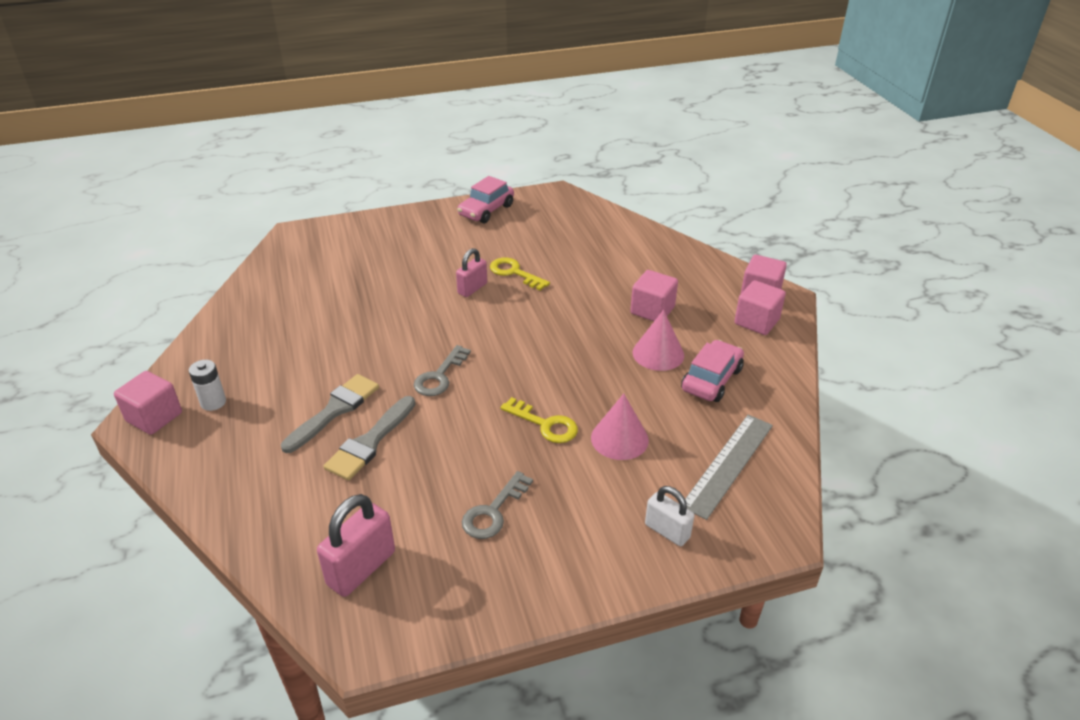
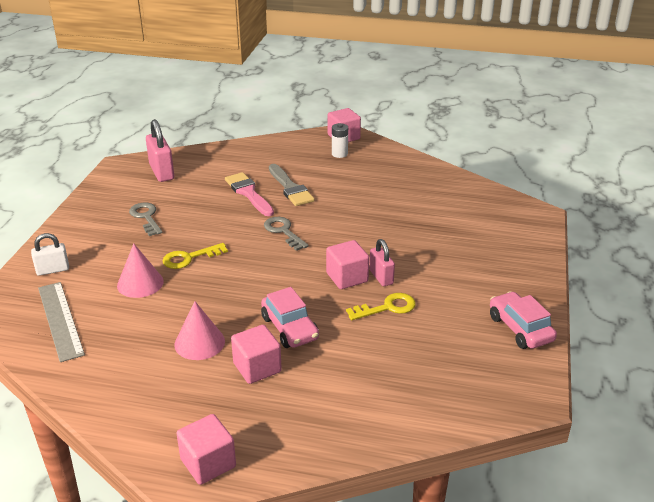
camera: 120 degrees right, 5 degrees down
(370, 442) = (248, 193): grey brush -> pink brush
(711, 380) = (139, 357): pink car -> pink car (289, 328)
(756, 321) = (173, 431): pink cube -> pink cube (347, 277)

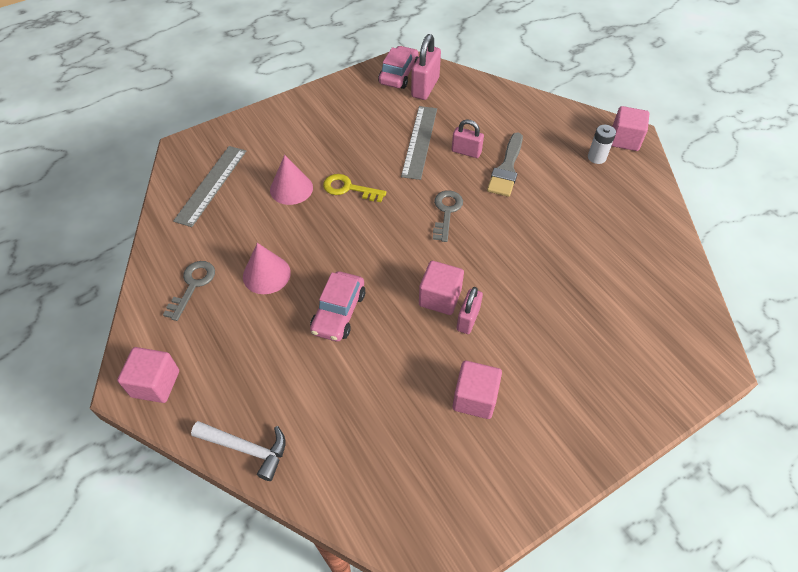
camera: 45 degrees right, 20 degrees up
(53, 270) = (254, 136): white padlock -> none
(146, 217) = (364, 127): grey key -> grey key (193, 285)
(204, 204) = (419, 141): none -> grey ruler
(248, 193) = (466, 152): pink brush -> pink padlock
(257, 368) = (275, 330): pink cube -> pink cube (474, 398)
(339, 443) = (246, 448): none -> white hammer
(387, 307) = (434, 354): yellow key -> none
(520, 328) = (521, 476): pink car -> pink car (399, 74)

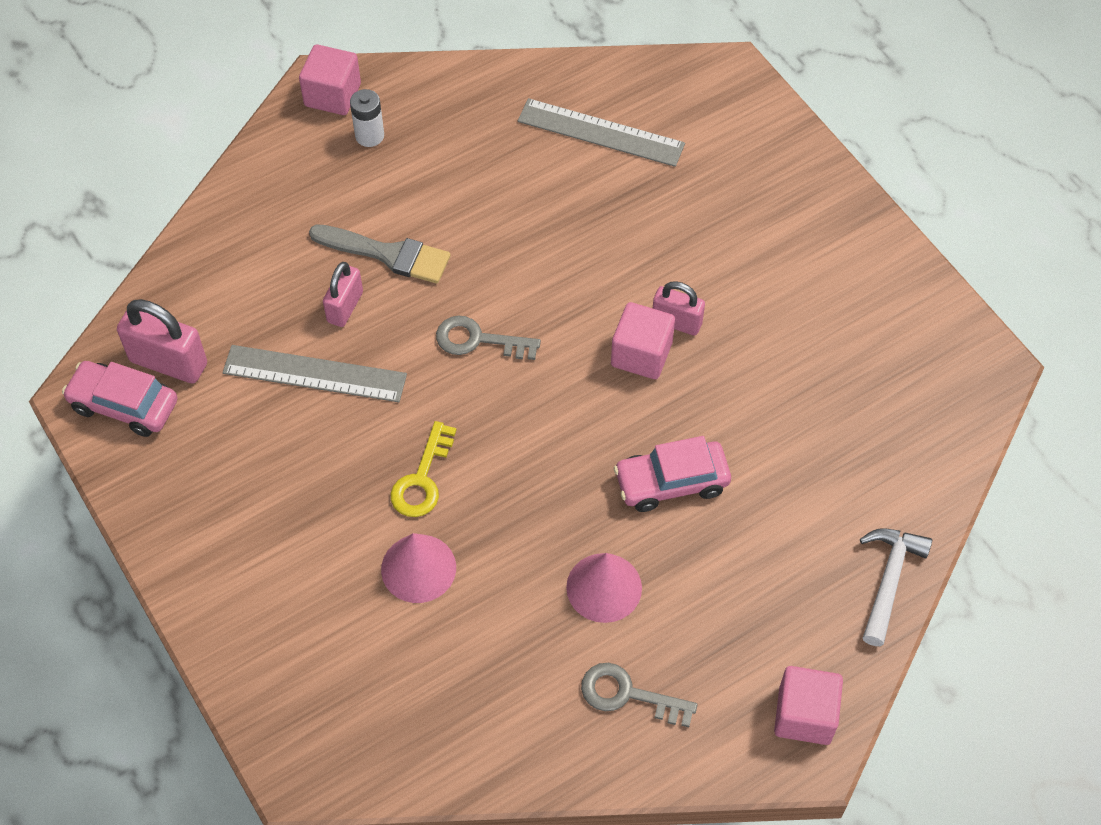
camera: 90 degrees left, 5 degrees up
(211, 185) = (404, 702): grey ruler -> grey ruler (601, 132)
(338, 312) = (671, 482): pink car -> pink car turned 150 degrees clockwise
(474, 398) = (794, 321): pink cube -> none

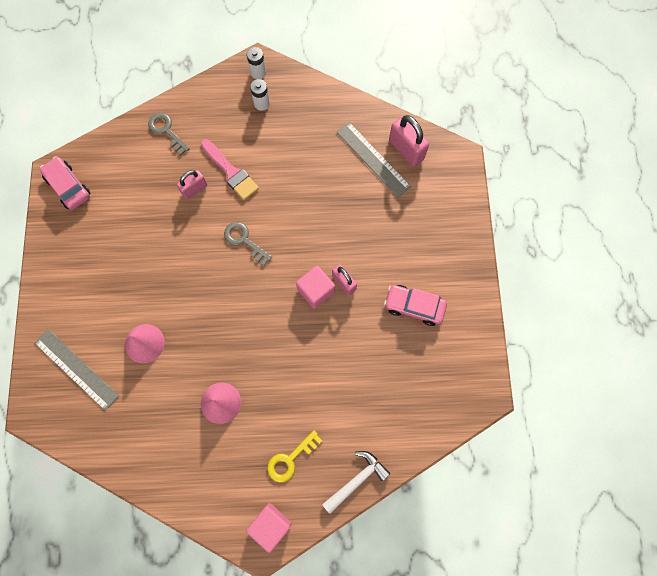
camera: 30 degrees right, 15 degrees up
(168, 362) = (100, 175): pink padlock -> pink padlock (406, 150)
(314, 374) = (160, 217): grey ruler -> grey ruler (76, 369)
(332, 95) = (258, 72): pink cube -> white battery
(388, 254) = (231, 172): grey brush -> pink brush
(422, 479) = (174, 299): yellow key -> yellow key (290, 459)
(628, 694) = (197, 464): grey key -> grey key (166, 131)
(671, 482) = (286, 367): pink car -> pink car (414, 306)

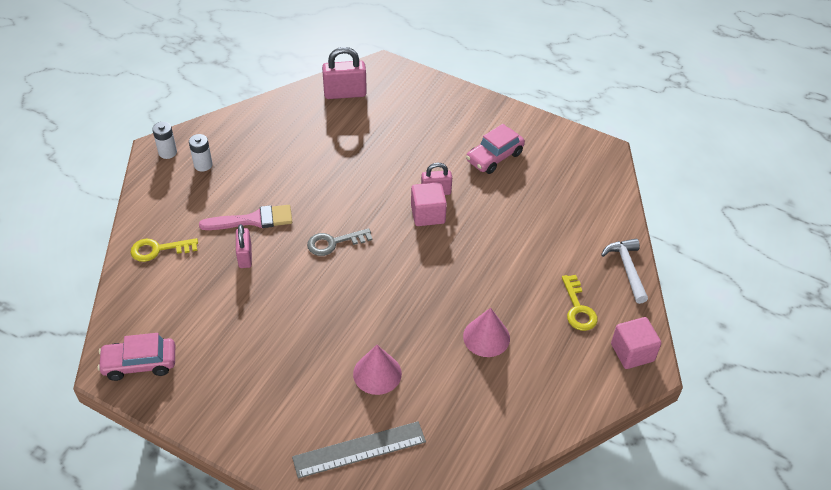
camera: 60 degrees left, 25 degrees down
(166, 131) = (158, 250): grey key -> yellow key
(373, 159) = (334, 117): grey ruler -> none

